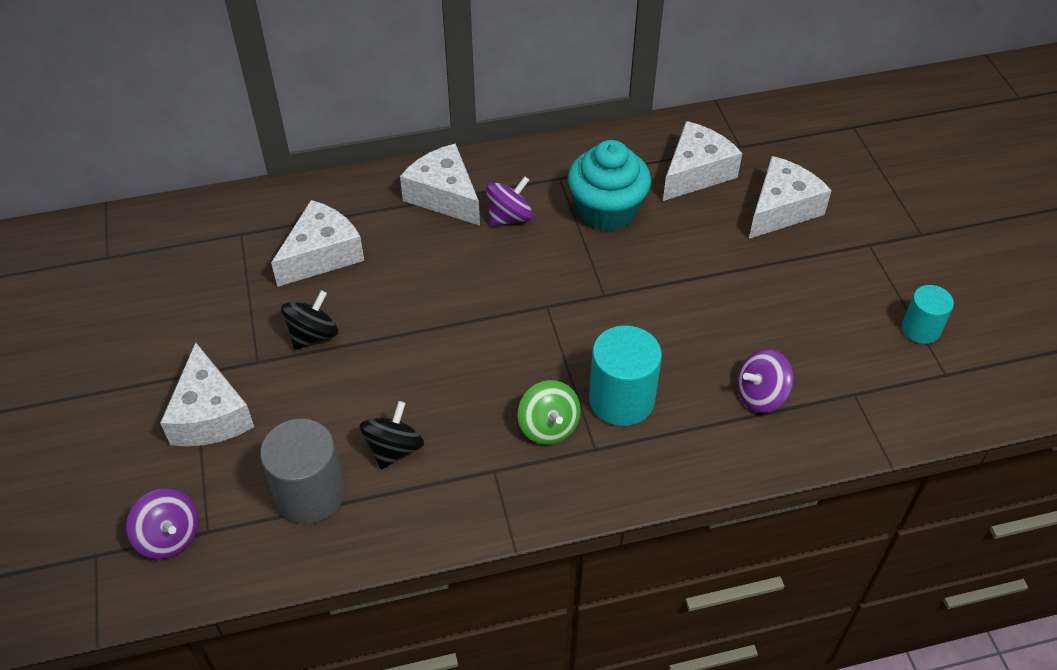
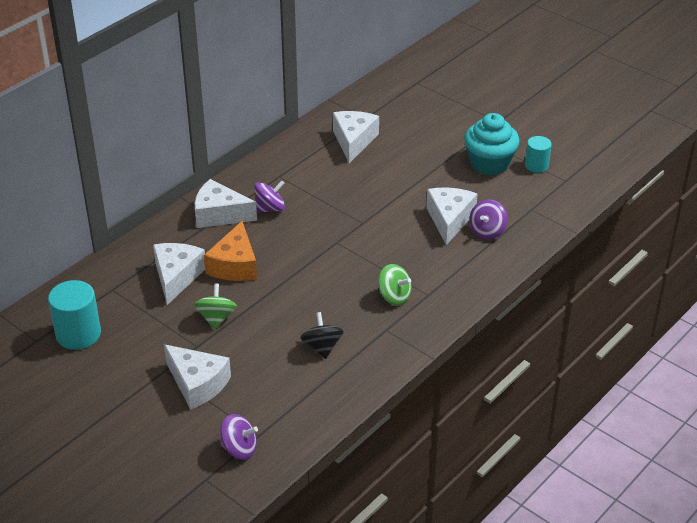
camera: 35 degrees left, 10 degrees down
(310, 494) = (297, 389): grey cylinder -> none
(313, 335) = (216, 318): black spinning top -> green spinning top
(399, 274) = (234, 265): none -> orange cheese
(509, 217) = (270, 208): purple spinning top -> purple spinning top turned 45 degrees clockwise
(606, 211) = (322, 181): turquoise cupcake -> turquoise cupcake (489, 163)
(621, 399) = (420, 266): turquoise cylinder -> turquoise cylinder (78, 334)
(781, 209) = (417, 140): white cheese -> white cheese (449, 220)

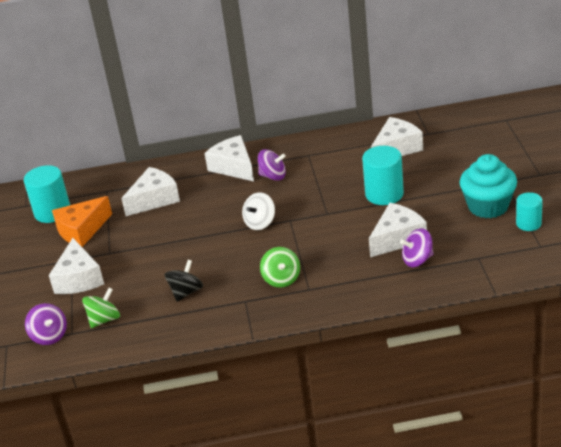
camera: 45 degrees right, 5 degrees down
(216, 318) = (144, 239): green spinning top -> green spinning top (104, 319)
(234, 265) = (200, 207): orange cheese -> orange cheese (82, 230)
(312, 256) = (260, 223): none -> white spinning top
(392, 186) = (384, 194): none -> turquoise cylinder

